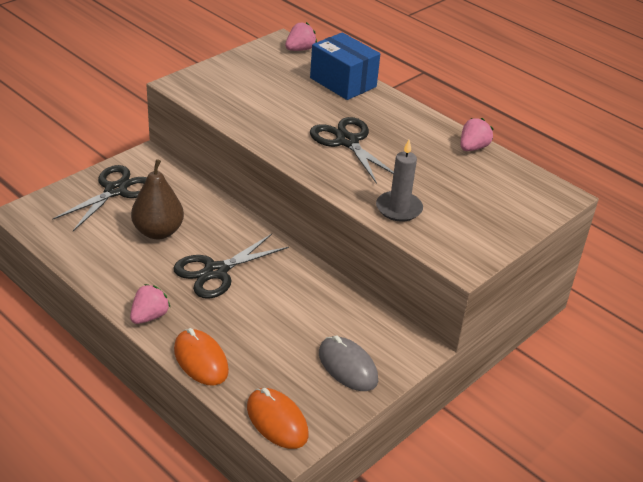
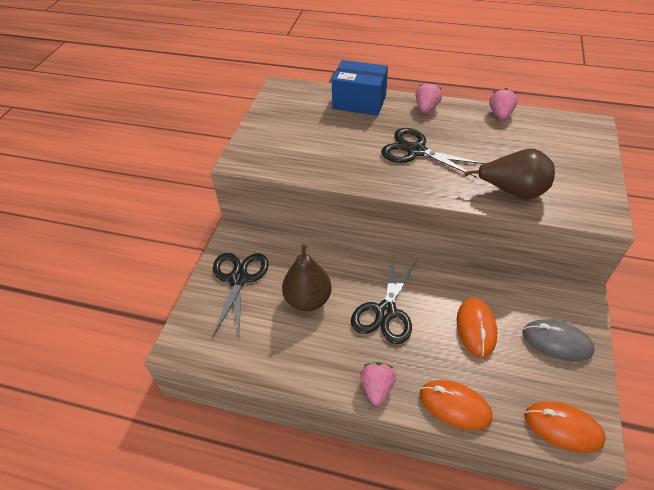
camera: 25 degrees left, 10 degrees up
(284, 321) = (476, 328): none -> orange mouse
(300, 49) = (300, 88): pink strawberry -> pink strawberry (426, 108)
(399, 208) = (512, 191): grey candle -> brown pear

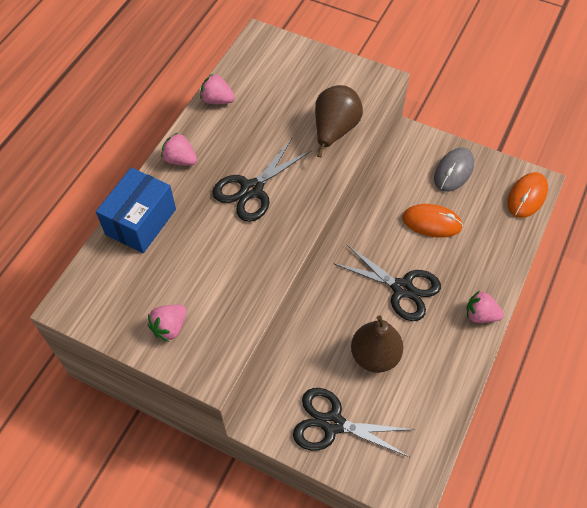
camera: 80 degrees left, 10 degrees up
(273, 134) = (170, 327): none -> pink strawberry
(455, 406) = (503, 261): orange mouse -> none

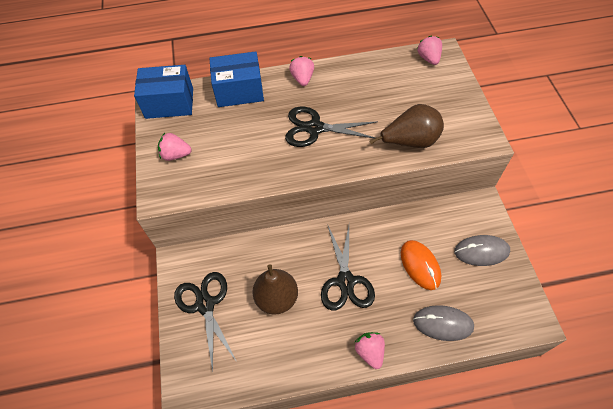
camera: 55 degrees right, 0 degrees up
(91, 295) = (169, 103): none -> blue box
(217, 100) = (367, 65): pink strawberry -> pink strawberry (428, 58)
(495, 245) = (443, 323): none -> grey mouse
(527, 196) = (512, 320): orange mouse -> none

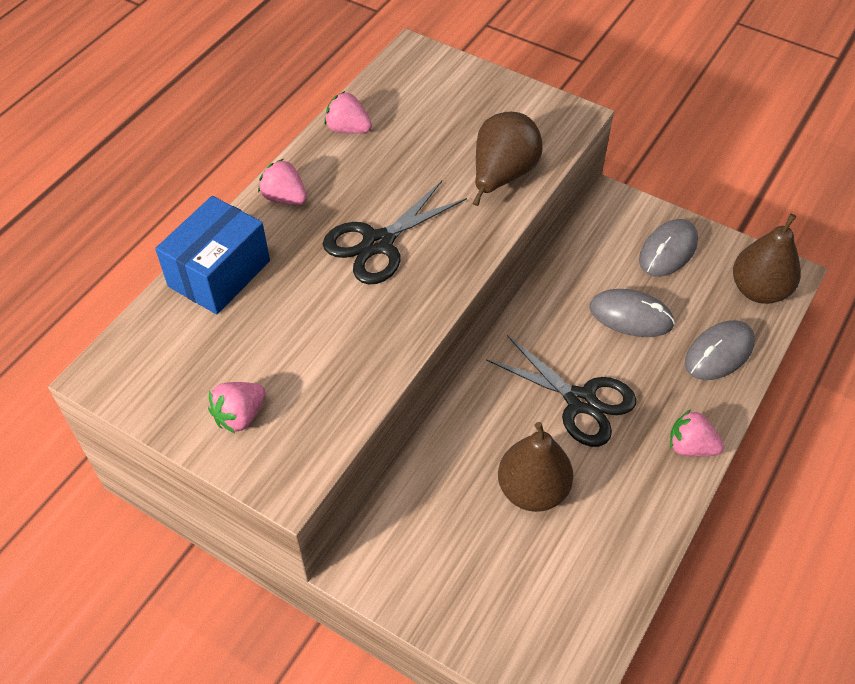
camera: 50 degrees left, 5 degrees down
(169, 103) = (136, 363): blue box -> none
(205, 304) = (462, 579): black scissors -> none
(420, 265) = (631, 316): orange mouse -> grey mouse
(428, 58) = (406, 70): pink strawberry -> pink strawberry (348, 129)
(507, 314) = (759, 290): none -> brown pear

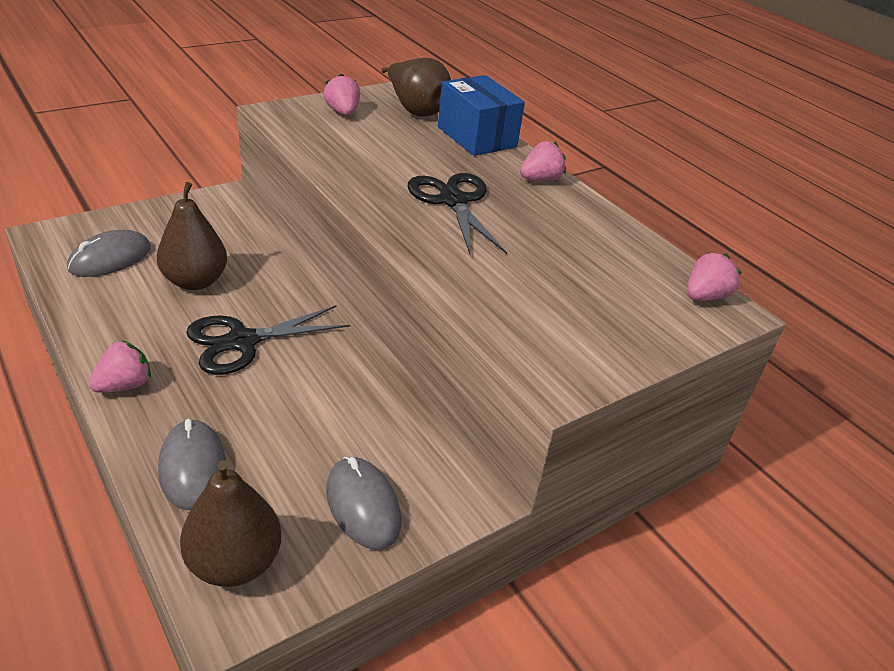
camera: 110 degrees right, 15 degrees down
(348, 129) = (615, 232): pink strawberry -> pink strawberry (705, 296)
(502, 176) = (490, 292): brown pear -> brown pear (416, 110)
(631, 316) = (301, 422): grey mouse -> grey mouse (110, 258)

